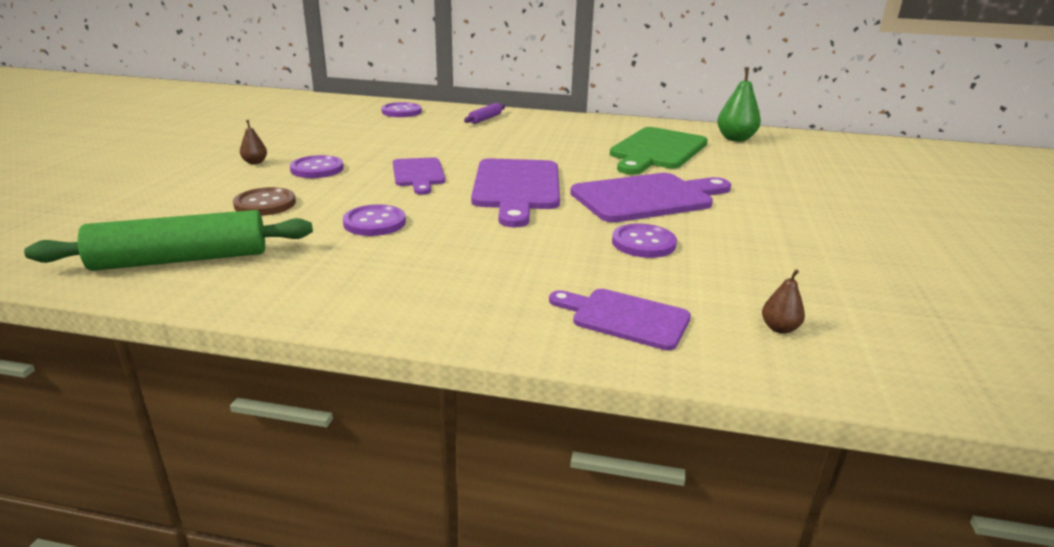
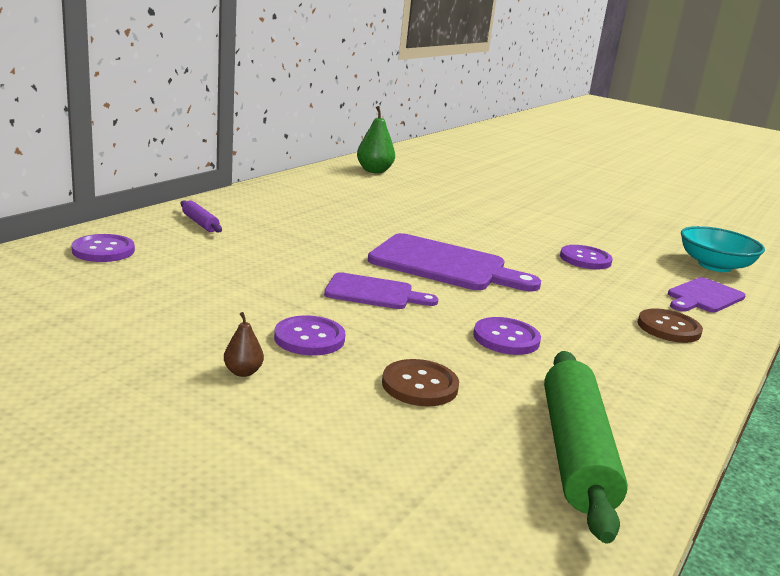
camera: 70 degrees left, 5 degrees down
(484, 294) = (668, 328): none -> brown button
(647, 198) = (495, 233): purple cutting board -> none
(657, 150) = (382, 198): green cutting board -> none
(779, 328) = (714, 266): brown pear -> turquoise bowl

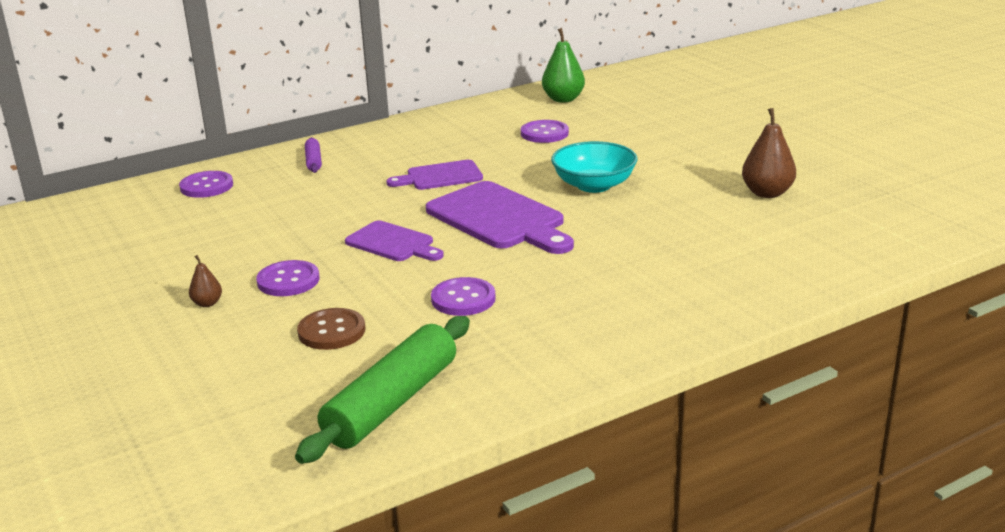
camera: 30 degrees right, 5 degrees up
(585, 259) = (672, 221): purple button -> purple button (544, 133)
(622, 235) = (767, 193): none -> brown pear
(668, 328) = (655, 306): brown button -> none
(703, 297) = (756, 276): purple cutting board -> purple cutting board (440, 176)
(714, 266) = (835, 240): turquoise bowl -> turquoise bowl (594, 185)

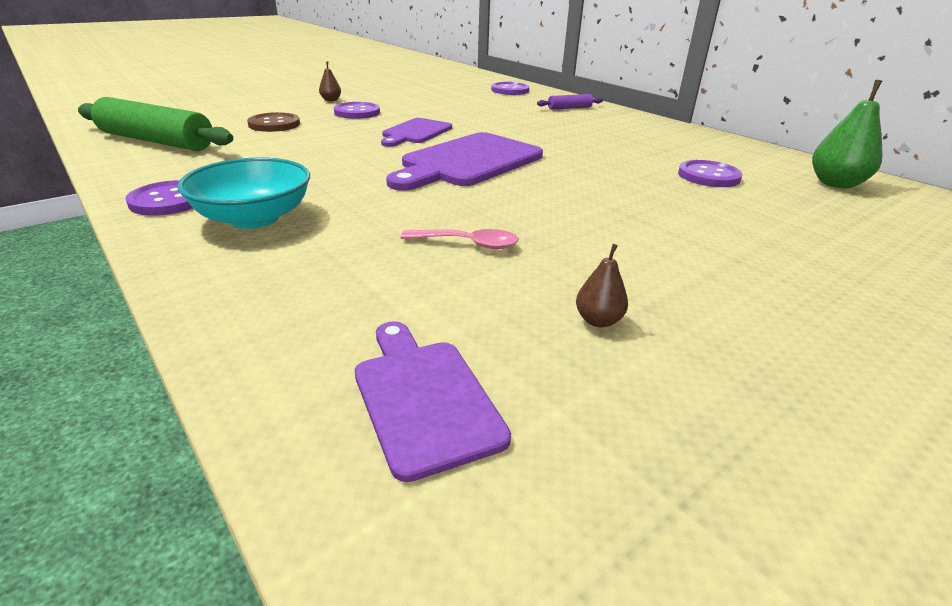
camera: 80 degrees right, 5 degrees up
(440, 176) = (558, 141): purple cutting board -> purple cutting board (424, 398)
(463, 299) = (305, 154): purple button -> purple button (168, 200)
(594, 185) = (568, 199): turquoise bowl -> turquoise bowl (254, 218)
(677, 223) = (468, 244): none -> pink spoon
(767, 193) = (598, 321): brown pear -> brown pear, size x0.53

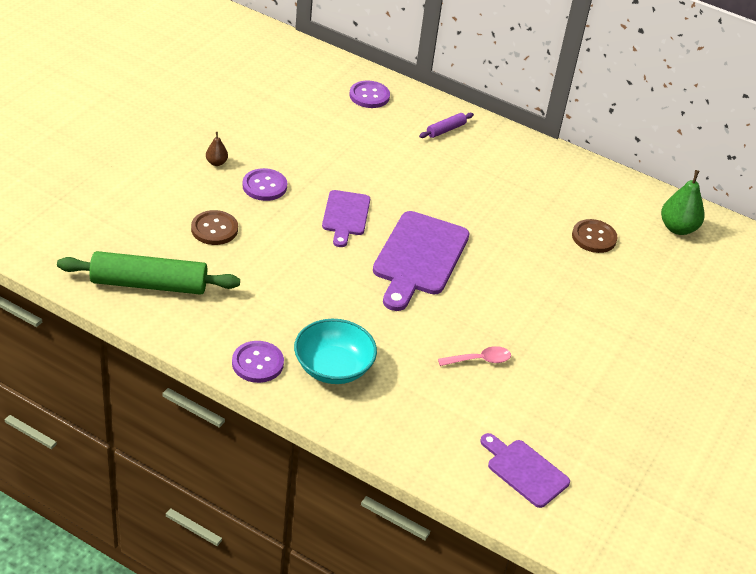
camera: 25 degrees left, 10 degrees up
(598, 321) = (575, 405): brown pear -> none
(708, 176) = (594, 237): purple button -> brown button

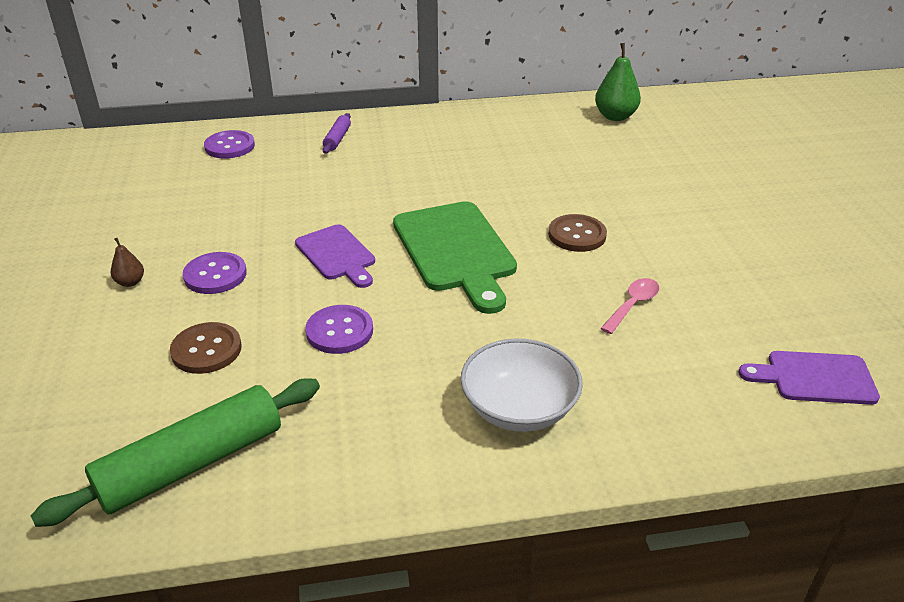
camera: 35 degrees left, 5 degrees down
(257, 363) = (436, 463): purple button -> purple button (339, 331)
(333, 367) = (519, 408): turquoise bowl -> white bowl
(419, 257) = (456, 251): purple cutting board -> green cutting board
(594, 237) = (569, 154): brown button -> brown button (577, 235)

